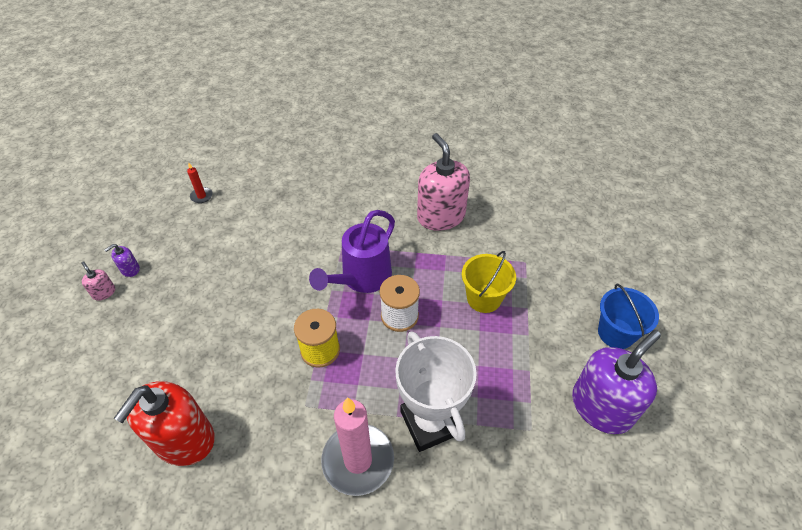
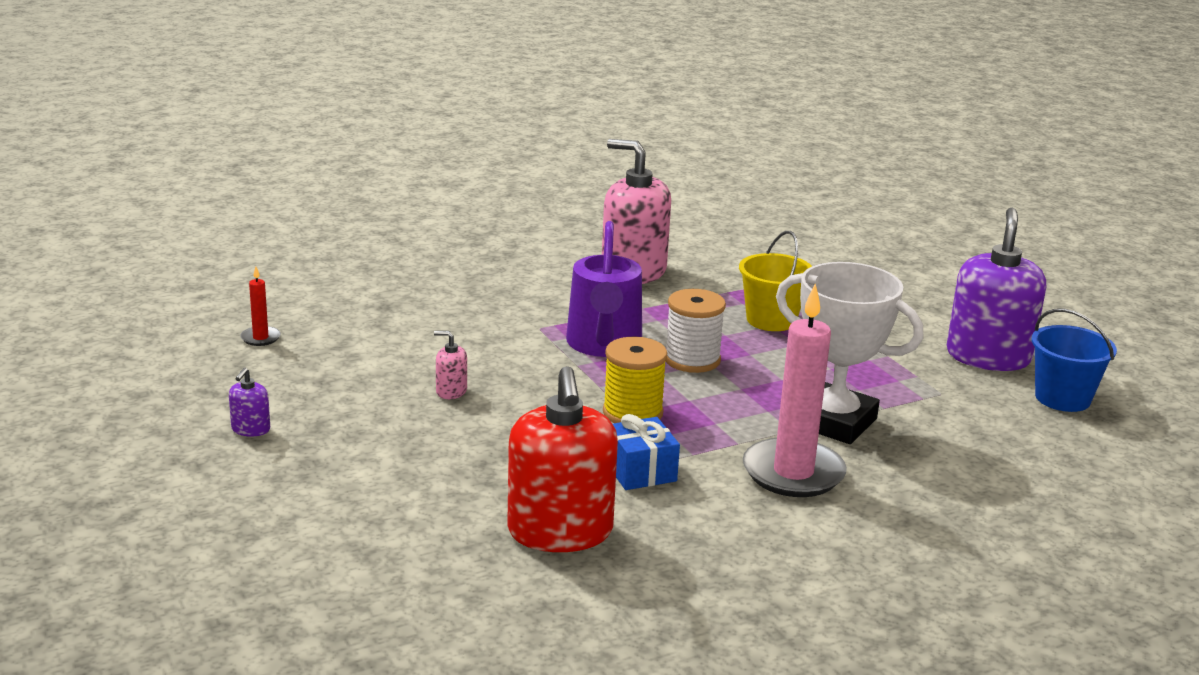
camera: 35 degrees left, 25 degrees down
(104, 292) = (241, 460): pink soap dispenser -> pink soap dispenser (451, 391)
(274, 408) = (640, 471): none -> blue gift
(616, 333) = (939, 305): blue bucket -> blue bucket (1062, 398)

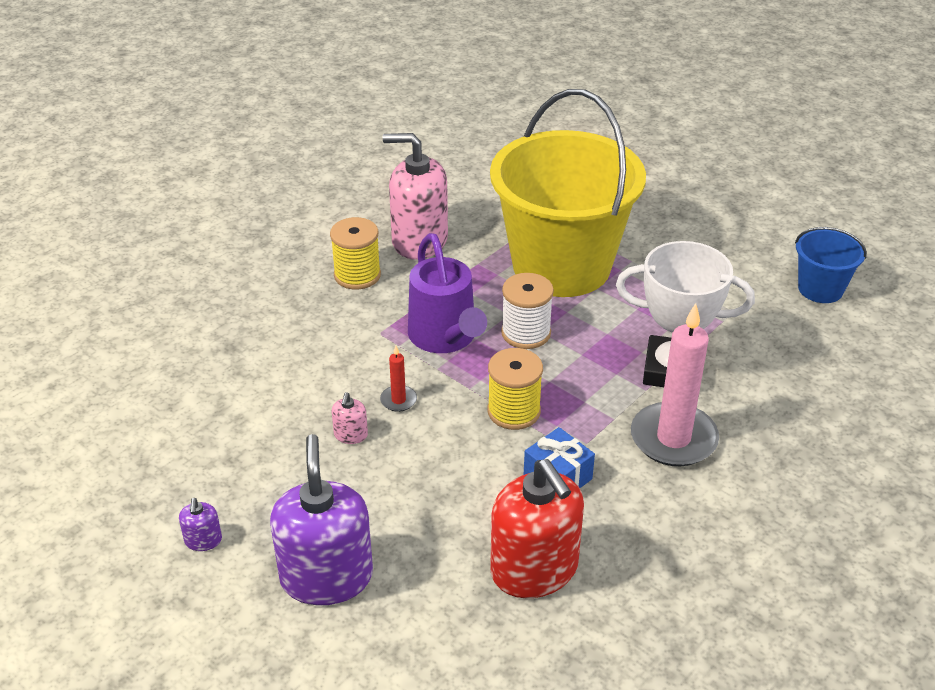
camera: 20 degrees left, 15 degrees up
(260, 338) = (141, 422): red candle -> red candle (398, 400)
(451, 391) = (350, 435): pink soap dispenser -> pink soap dispenser turned 75 degrees counterclockwise
(549, 283) = (357, 275): none -> yellow spool
(771, 320) = (561, 266): yellow bucket -> yellow bucket, size x2.26
(988, 357) = (745, 259): purple soap dispenser -> purple soap dispenser (326, 577)

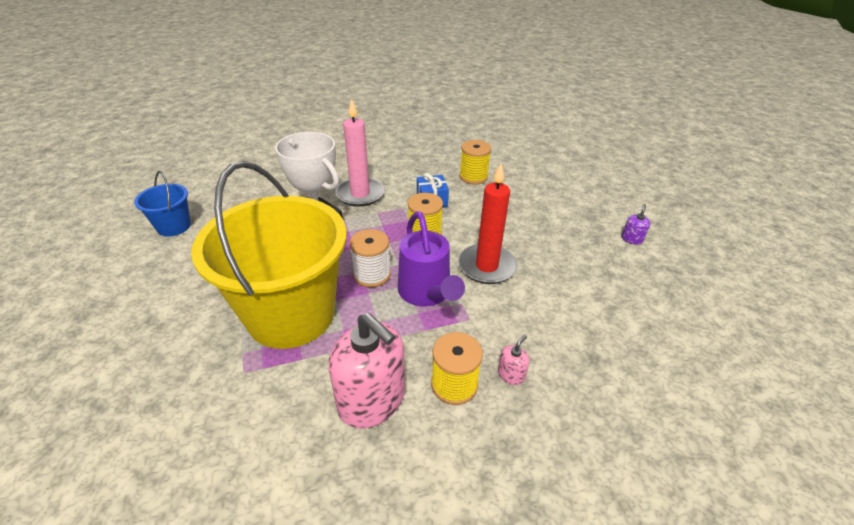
camera: 150 degrees left, 0 degrees up
(326, 577) = (569, 204): purple soap dispenser -> none
(350, 435) = (527, 258): pink soap dispenser -> pink soap dispenser (511, 375)
(398, 400) = (486, 266): red candle -> red candle, size x2.29
(445, 338) = (426, 294): purple watering can -> purple watering can turned 150 degrees clockwise
(534, 569) = (473, 177): red soap dispenser -> yellow spool

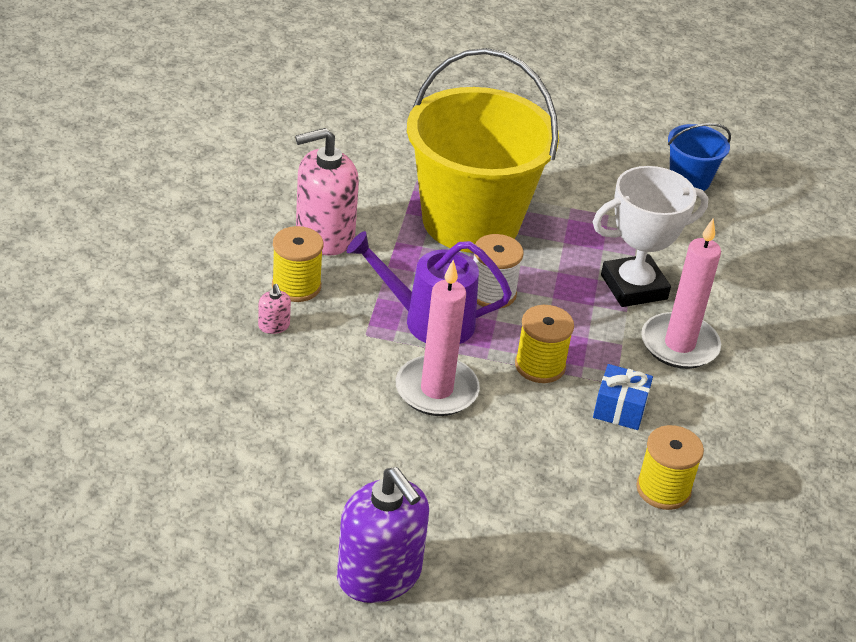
camera: 115 degrees right, 0 degrees up
(486, 266) = (436, 390): red candle -> pink candle
(631, 239) = (379, 575): purple soap dispenser -> purple soap dispenser, size x2.42

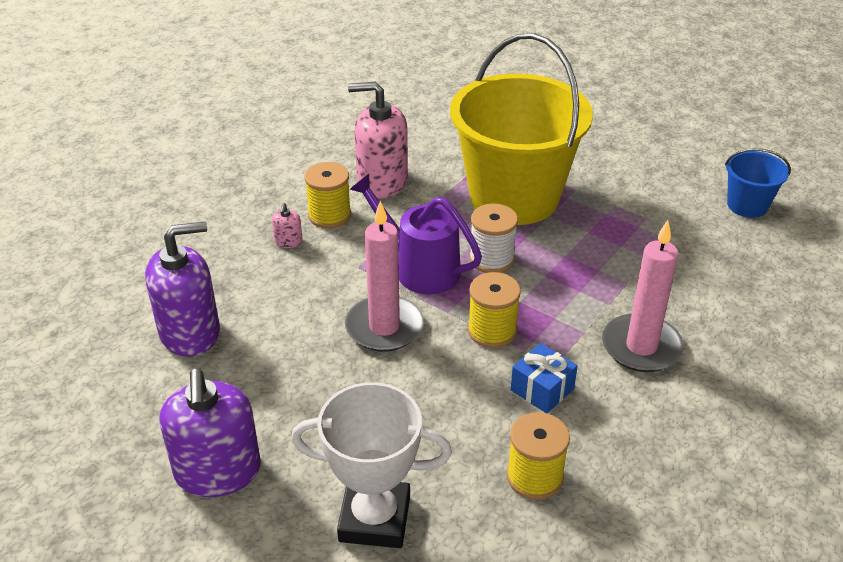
camera: 30 degrees right, 0 degrees up
(244, 449) = (190, 332): none -> purple soap dispenser
(634, 287) = (629, 285): white trophy -> white trophy (374, 519)

